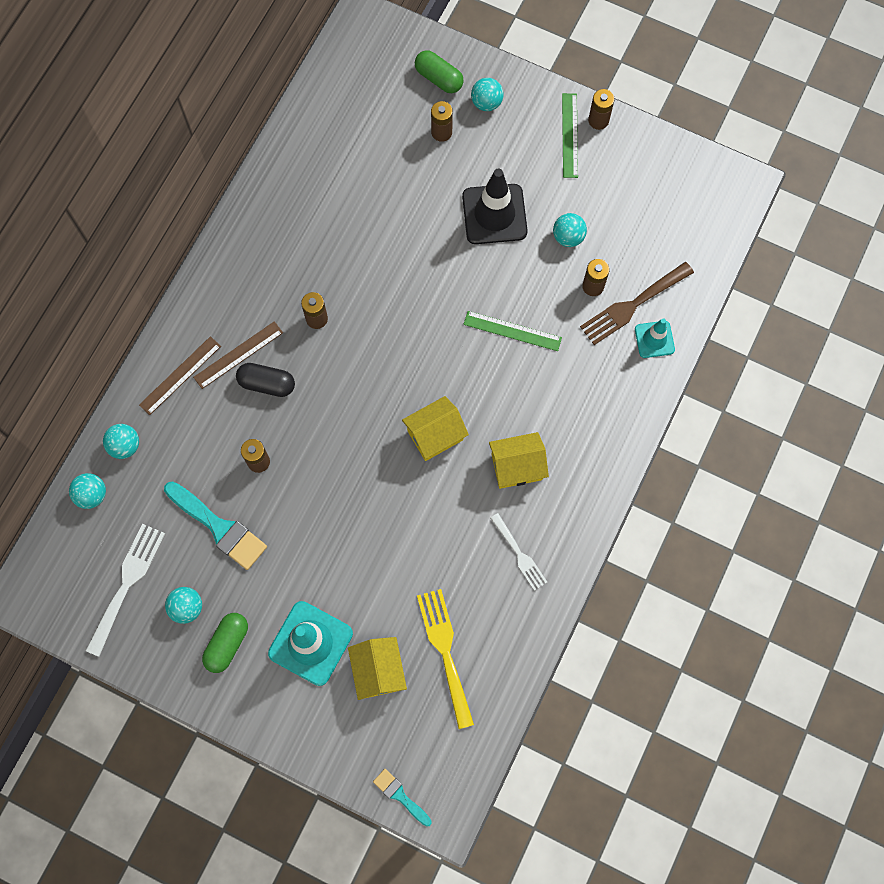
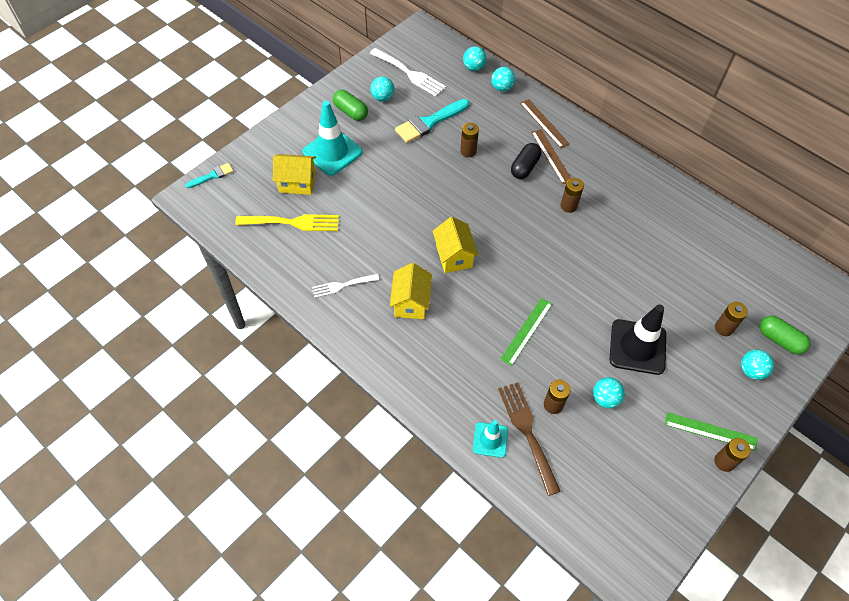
camera: 105 degrees right, 15 degrees down
(439, 78) = (779, 340): green capsule -> green capsule turned 75 degrees clockwise

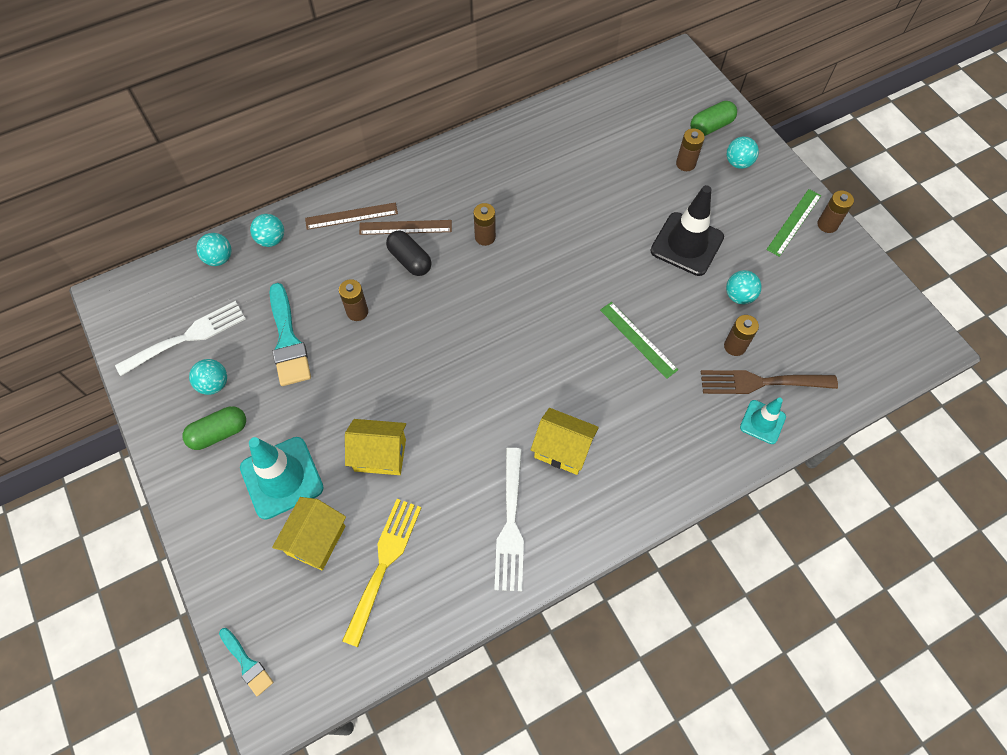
camera: 70 degrees left, 5 degrees up
(212, 175) = (247, 664): turquoise brush -> turquoise brush turned 150 degrees clockwise
(342, 285) = (510, 525): white fork -> white fork, size x1.59
(454, 256) = (512, 380): yellow house -> yellow house (380, 455)

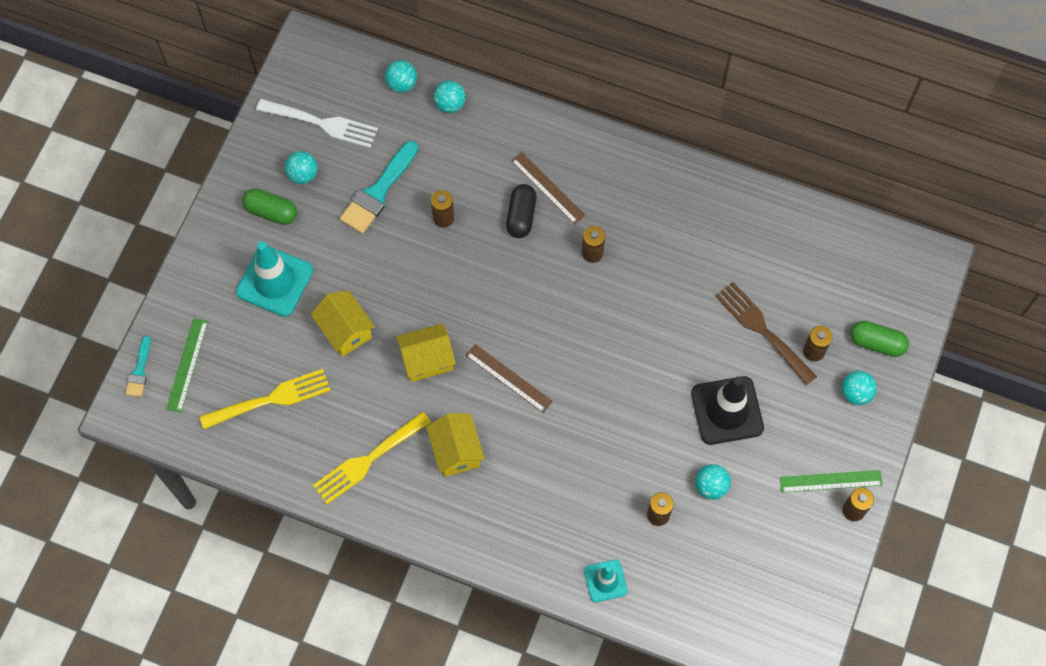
camera: 50 degrees right, 5 degrees up
(316, 540) = (251, 342): yellow house -> yellow house (427, 360)
(351, 216) = (522, 141): brown ruler -> brown ruler (508, 378)
(510, 525) = (368, 460): white fork -> yellow fork
(638, 339) = (599, 437): green ruler -> green ruler (187, 365)
(761, 382) = (641, 557): brown fork -> brown fork (762, 330)

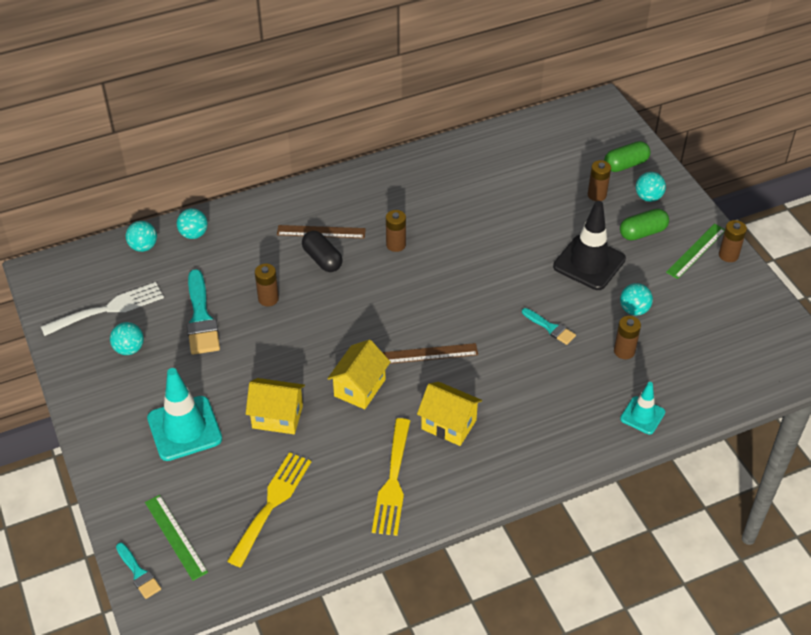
camera: 45 degrees left, 20 degrees down
(271, 212) = (130, 389): green capsule -> green capsule (642, 232)
(625, 441) = (550, 328): none -> turquoise brush
(762, 330) = (553, 207): brown fork -> none

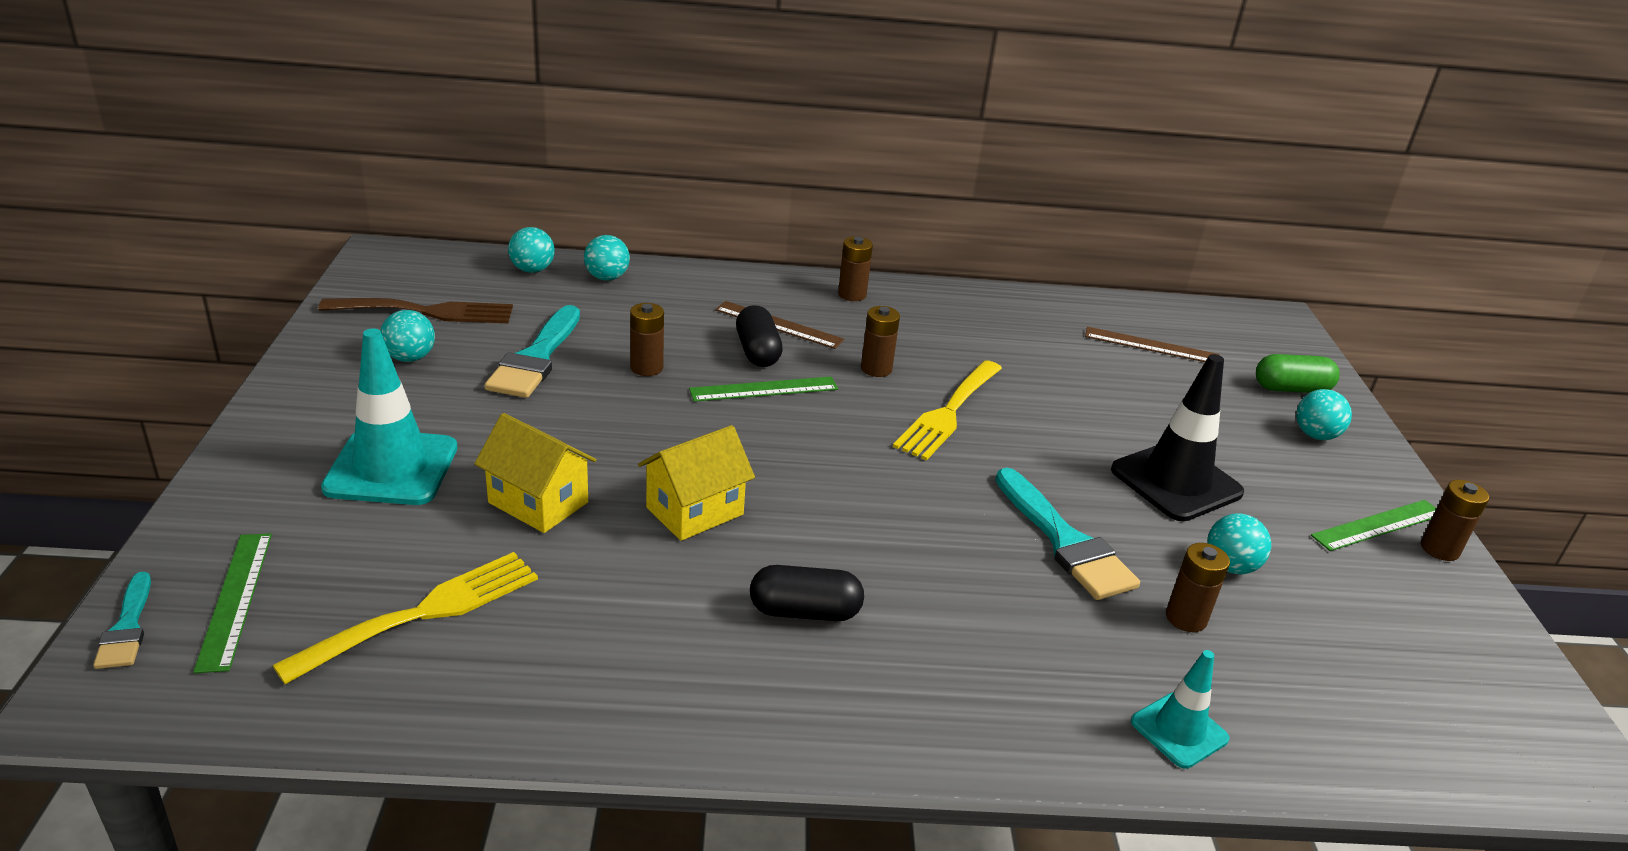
camera: 20 degrees right, 15 degrees down
(108, 309) = (427, 311): white fork -> brown fork
(343, 287) = (764, 389): none -> green ruler
(393, 482) = (647, 659): yellow fork -> yellow fork (948, 413)
(429, 354) = (838, 507): brown ruler -> brown ruler (1151, 346)
(448, 424) = (804, 612): yellow house -> black capsule
(550, 328) = (1065, 541): turquoise brush -> turquoise brush, size x1.82
(597, 195) = (1227, 408): brown battery -> brown battery (852, 294)
(642, 232) = (1288, 473): green capsule -> none

